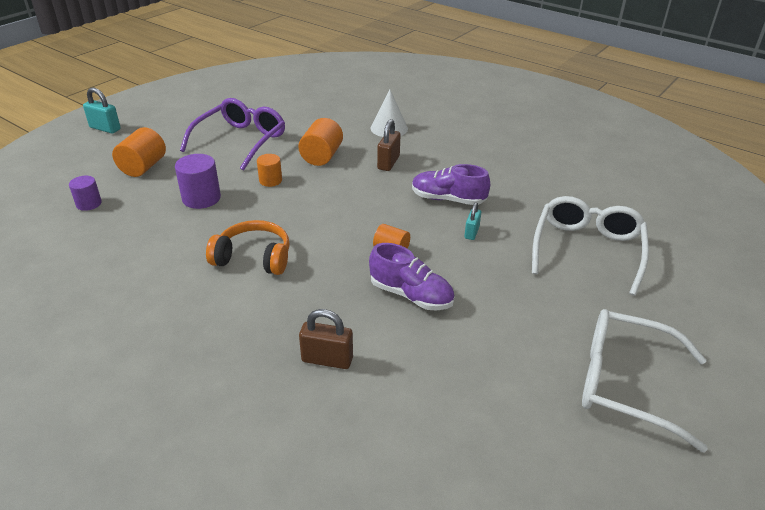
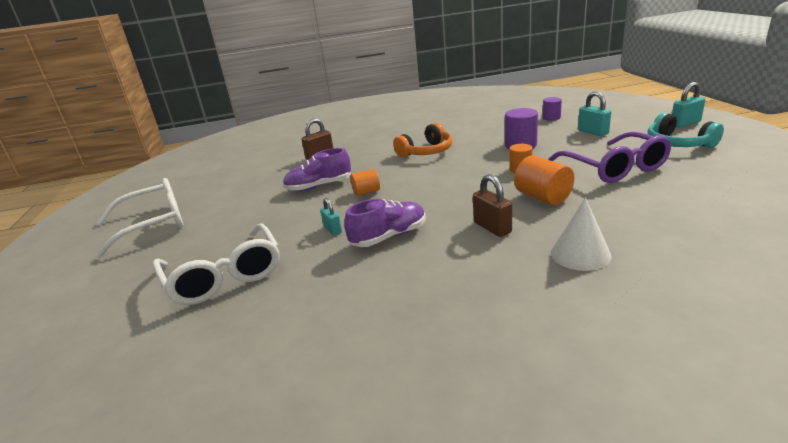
camera: 135 degrees right, 10 degrees down
(143, 167) = (593, 132): orange cylinder -> turquoise padlock
(167, 125) = (678, 144): none -> turquoise headphones

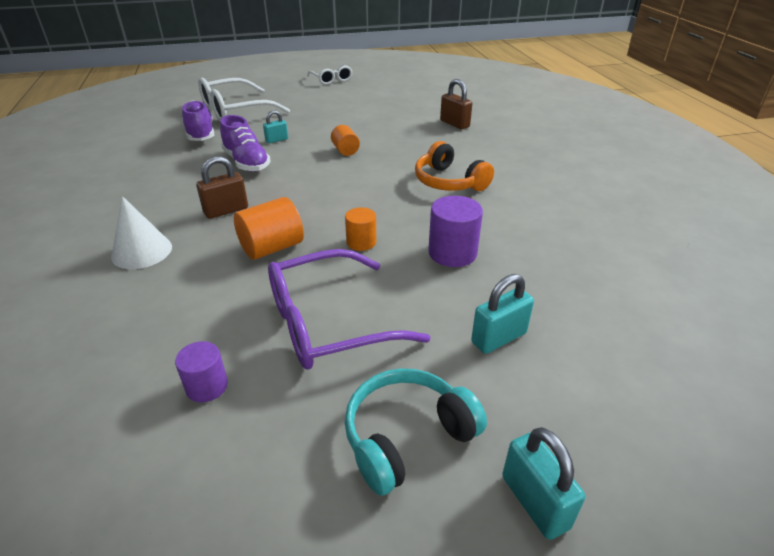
camera: 85 degrees right, 10 degrees up
(154, 224) = (331, 80): white glasses -> white glasses, size x0.56
(319, 186) = (371, 129): purple shoe -> purple shoe (200, 134)
(551, 118) = (592, 304): purple cylinder -> purple cylinder (207, 386)

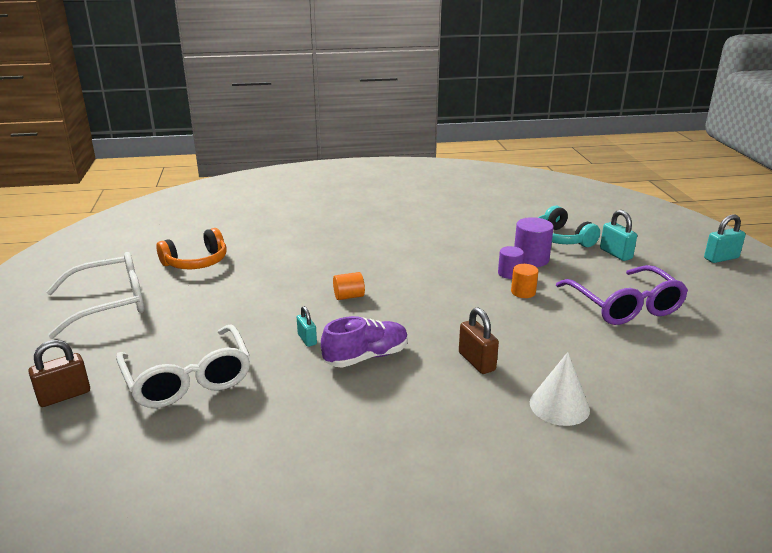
camera: 85 degrees left, 10 degrees down
(200, 134) = (264, 402): purple shoe -> none
(207, 386) = (705, 349): purple cylinder -> purple cylinder (509, 273)
(272, 248) = (538, 332): orange cylinder -> none
(331, 80) = (110, 303): white glasses -> white glasses, size x1.78
(407, 436) = (703, 284): turquoise headphones -> turquoise headphones (561, 239)
(449, 182) = (423, 251): orange headphones -> orange headphones (196, 262)
(454, 124) = (301, 239): brown padlock -> brown padlock (64, 396)

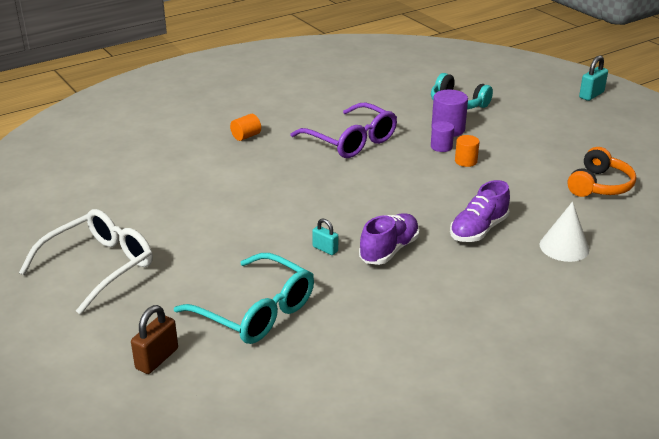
camera: 25 degrees left, 5 degrees up
(188, 379) = (256, 312): white glasses -> turquoise glasses
(196, 262) = (142, 204): orange headphones -> orange headphones (599, 185)
(349, 296) = (324, 201): orange cylinder -> orange cylinder (246, 136)
(477, 361) = (478, 230): brown padlock -> purple shoe
(615, 254) = (511, 109): turquoise padlock -> none
(625, 306) = (551, 154): purple glasses -> purple glasses (351, 141)

